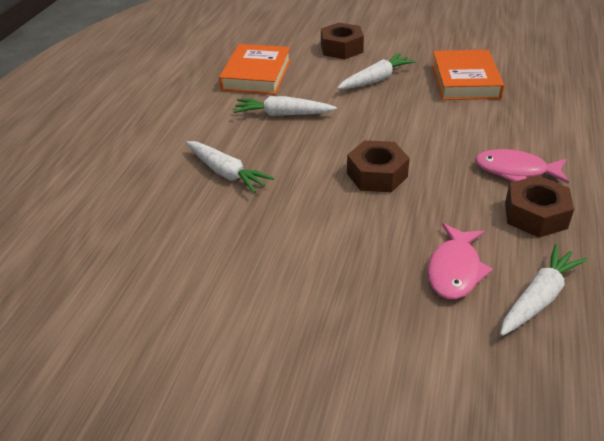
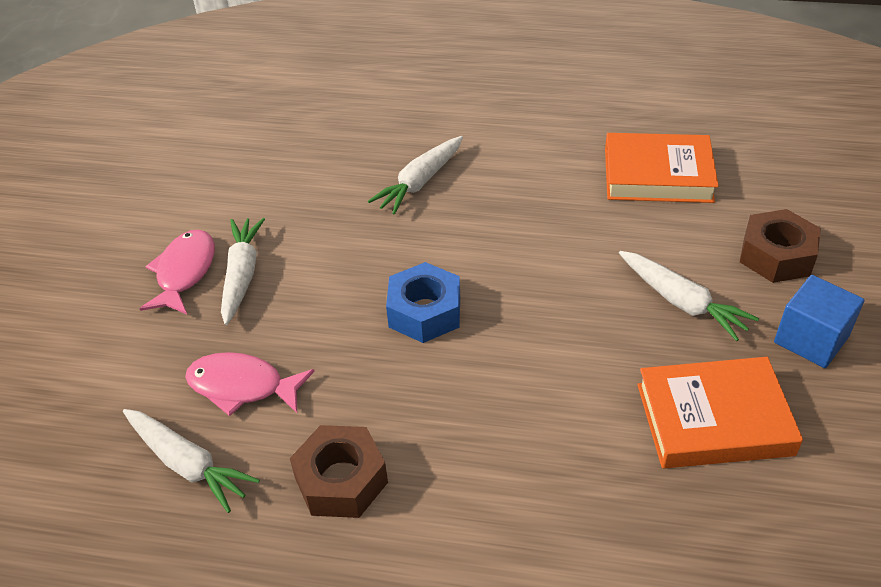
camera: 85 degrees right, 5 degrees up
(283, 114) = (556, 212): white carrot -> white carrot (242, 275)
(377, 175) = (425, 312): brown nut -> blue nut
(407, 48) = (811, 339): none -> blue cube
(515, 171) = (445, 468): pink fish -> pink fish (184, 272)

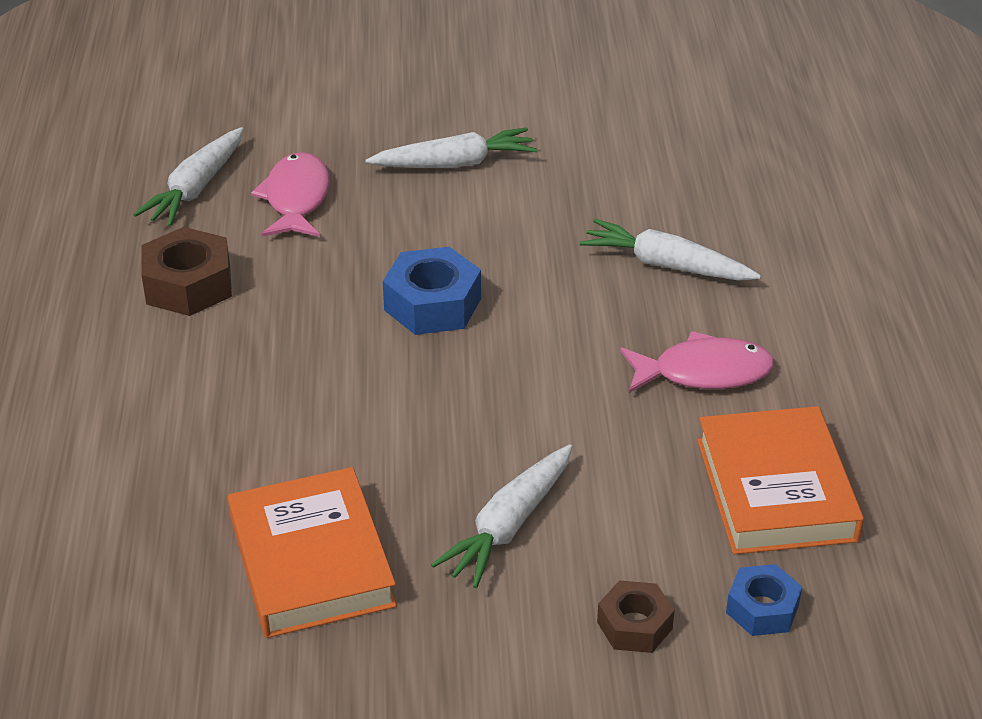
camera: 75 degrees right, 5 degrees down
(184, 272) = (448, 125): pink fish -> pink fish (703, 372)
(761, 199) = (762, 609): none -> blue nut
(776, 256) = (634, 625): brown nut -> brown nut, size x0.63
(811, 339) = (470, 660): blue cube -> none

